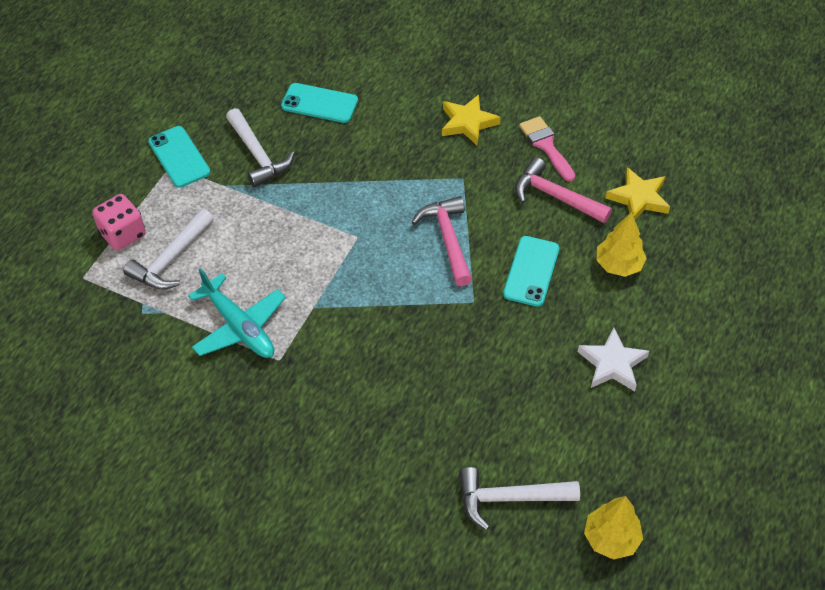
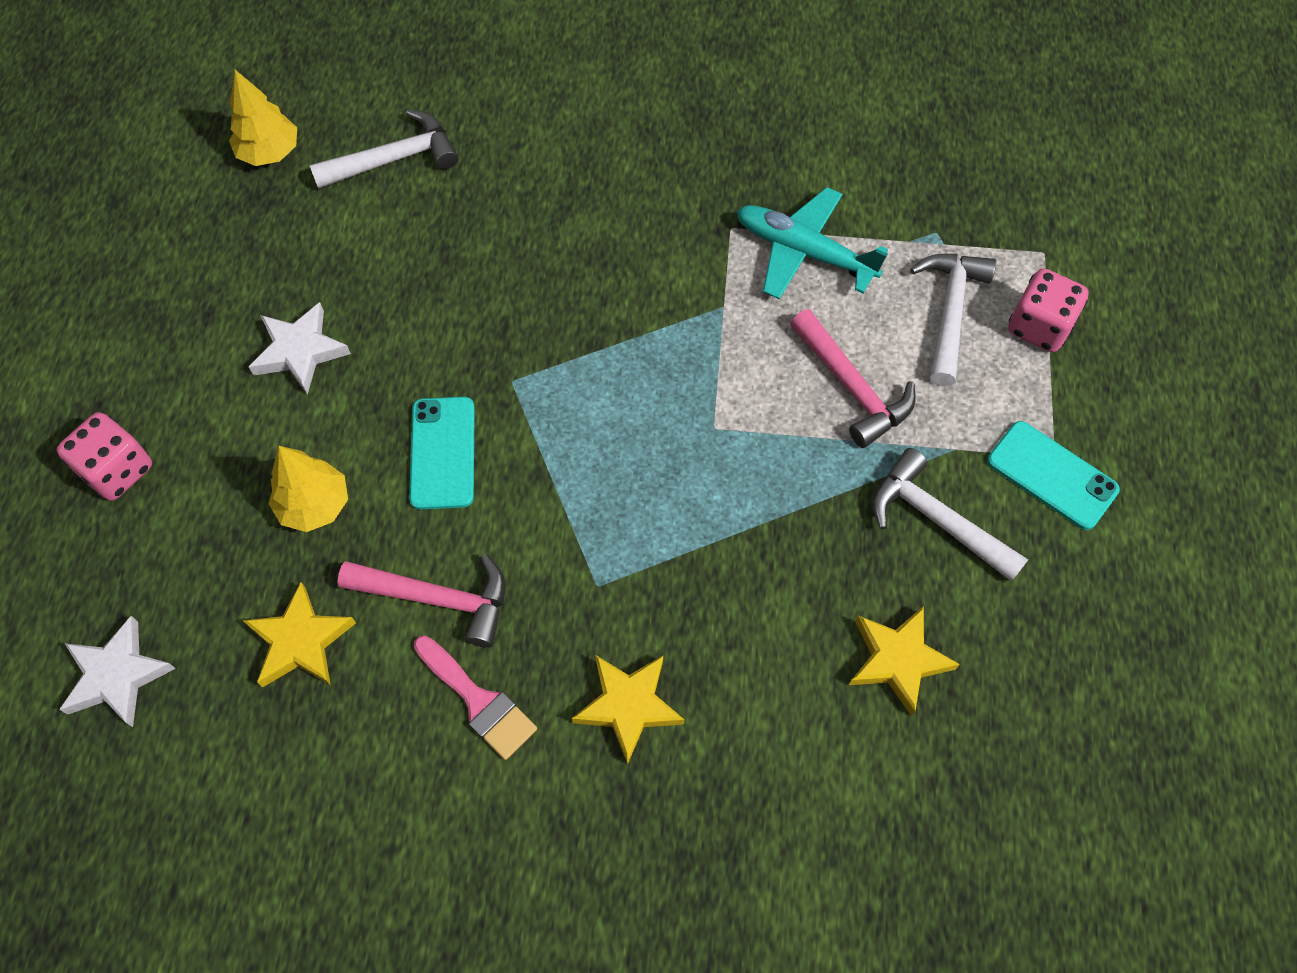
camera: 160 degrees right, 10 degrees up
(319, 103) = (898, 660): turquoise phone -> yellow star
(447, 239) = (582, 466): pink hammer -> pink hammer (852, 388)
(744, 322) = (117, 470): none -> pink dice
(745, 211) = (117, 675): none -> white star

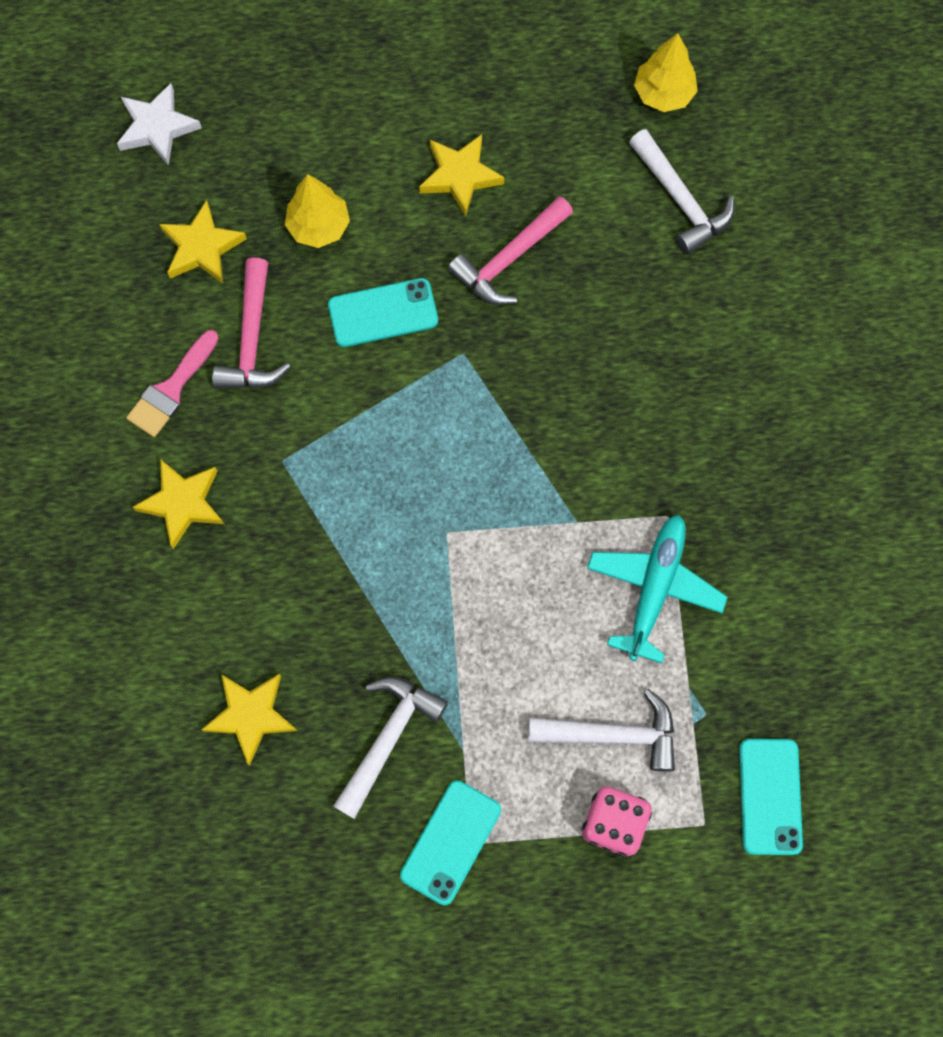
camera: 80 degrees right, 10 degrees up
(117, 470) = (325, 73): pink dice -> none
(300, 351) = (460, 176): white star -> yellow star
(852, 388) = (511, 650): pink hammer -> pink hammer (509, 259)
(1019, 196) = (770, 796): none -> turquoise phone

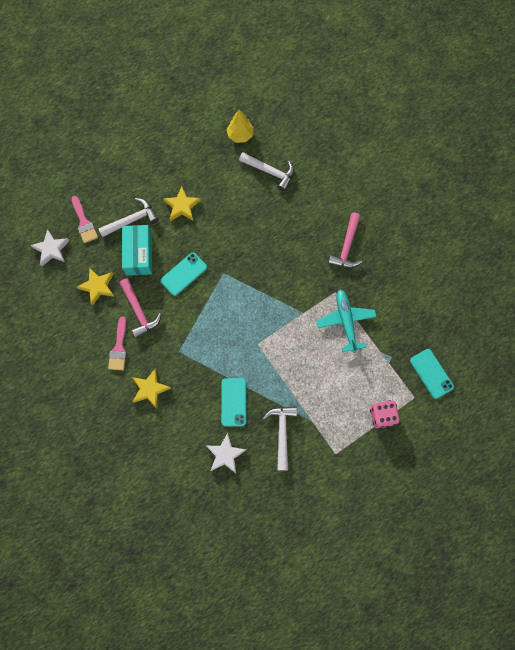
camera: 30 degrees left, 0 degrees up
(250, 108) = (84, 223): none -> pink brush
(251, 716) = (225, 454): yellow star -> white star
(319, 226) = (139, 254): yellow tree -> turquoise box
(450, 842) = (328, 457): turquoise phone -> turquoise phone (233, 402)
(509, 259) = (219, 228): pink hammer -> pink hammer (347, 247)
(613, 734) = (363, 383): white hammer -> white hammer (132, 220)

